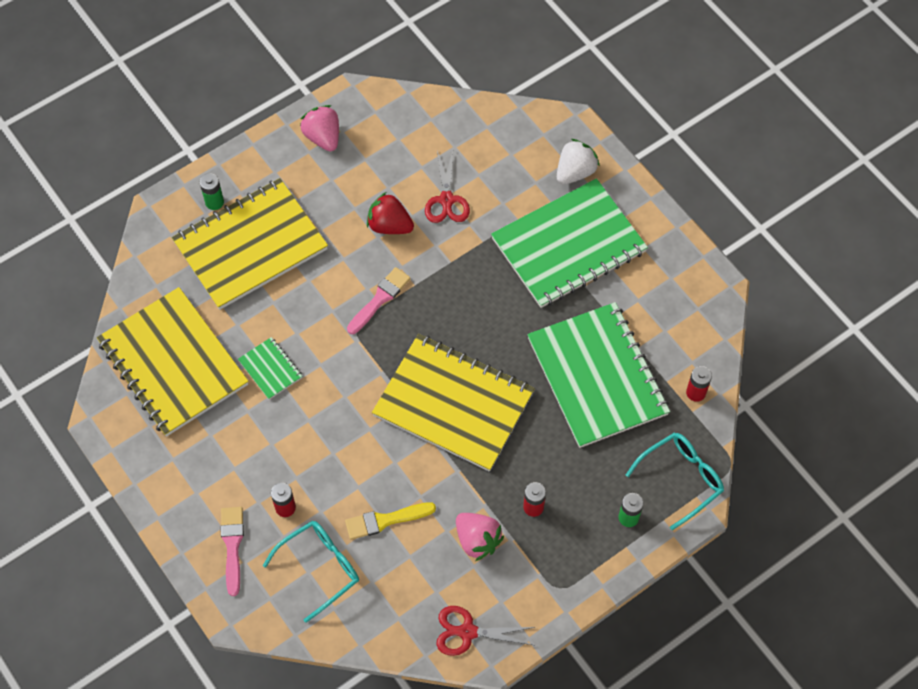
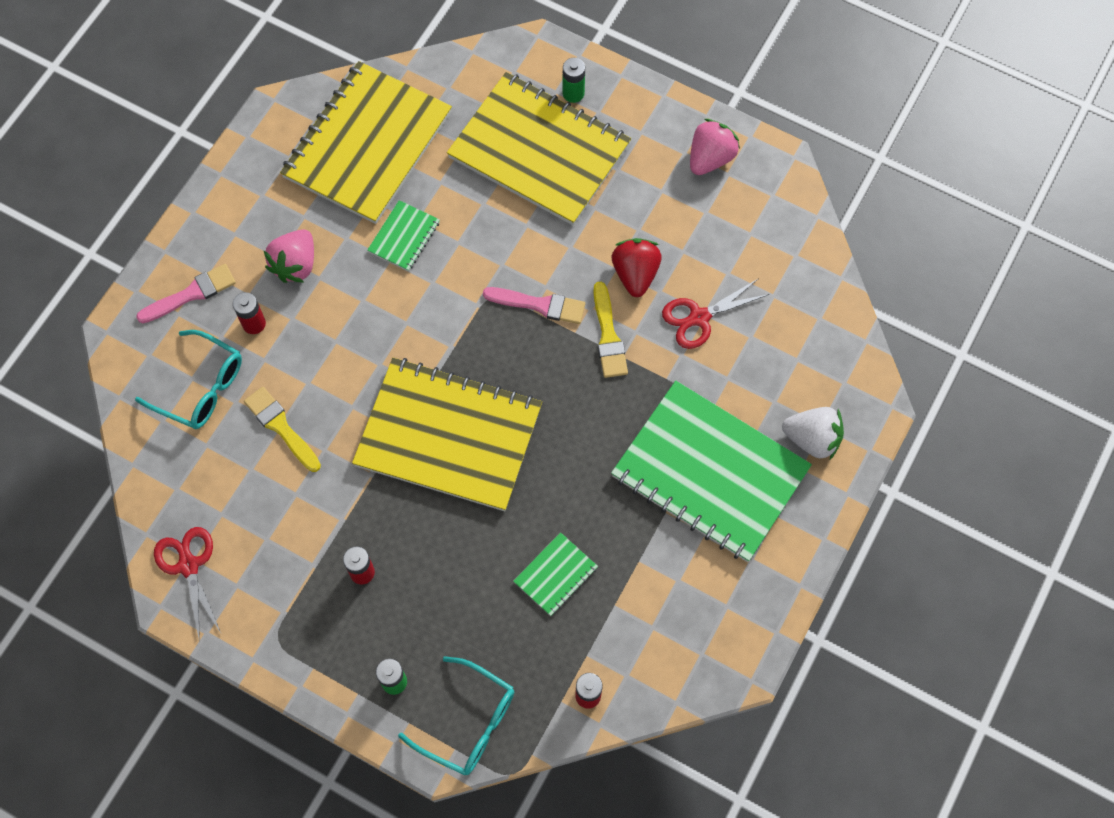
camera: 65 degrees right, 5 degrees up
(429, 264) = (608, 336): none -> yellow brush
(453, 404) = (449, 435): yellow notebook -> yellow notebook turned 75 degrees counterclockwise
(477, 540) = (298, 530): pink strawberry -> pink strawberry (295, 265)
(597, 376) = (555, 575): green notebook -> green notebook, size x0.42

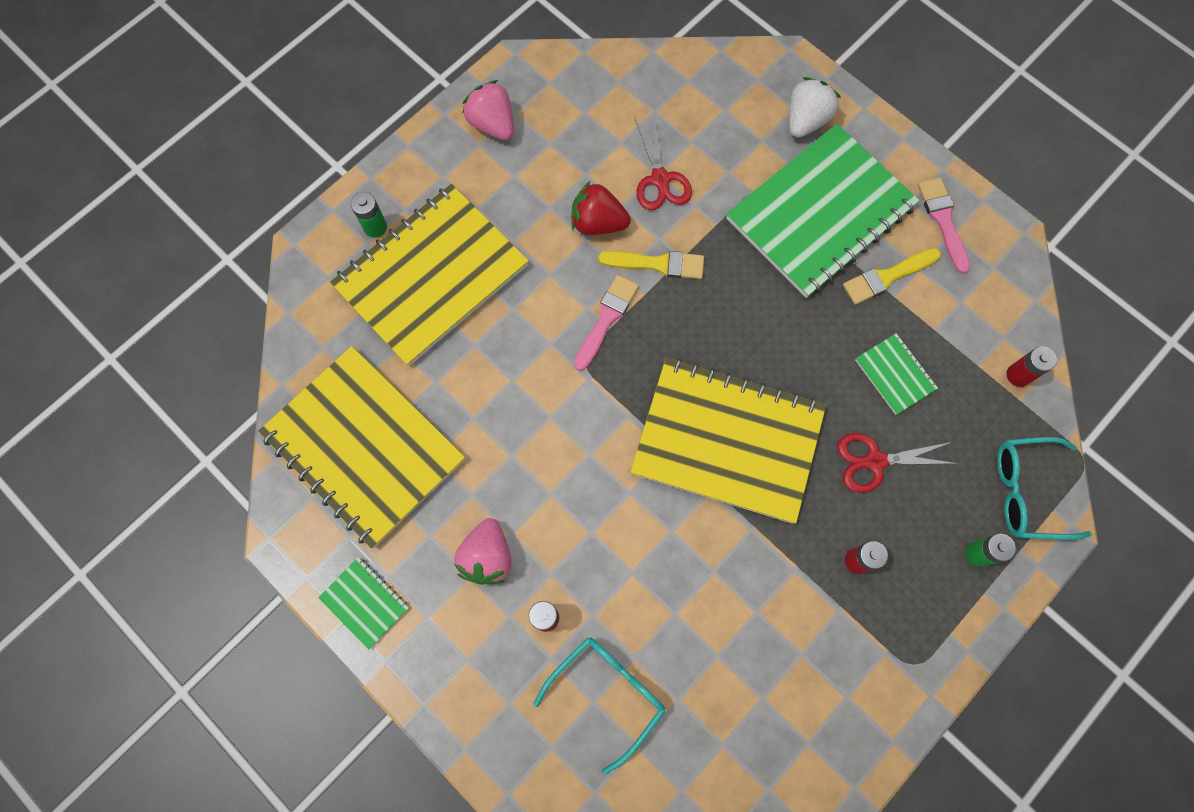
camera: 75 degrees left, 5 degrees up
(188, 566) = (815, 747): red scissors -> red scissors (875, 461)
(191, 294) = (488, 683): pink brush -> pink brush (943, 220)
(281, 427) = (676, 612): yellow brush -> yellow brush (887, 277)
(295, 265) = (487, 557): pink strawberry -> pink strawberry turned 60 degrees clockwise
(404, 237) = (489, 434): green notebook -> green notebook (365, 602)
(449, 435) = (727, 440): yellow notebook -> yellow notebook turned 75 degrees clockwise
(467, 722) = (1028, 492): turquoise glasses -> turquoise glasses turned 135 degrees counterclockwise

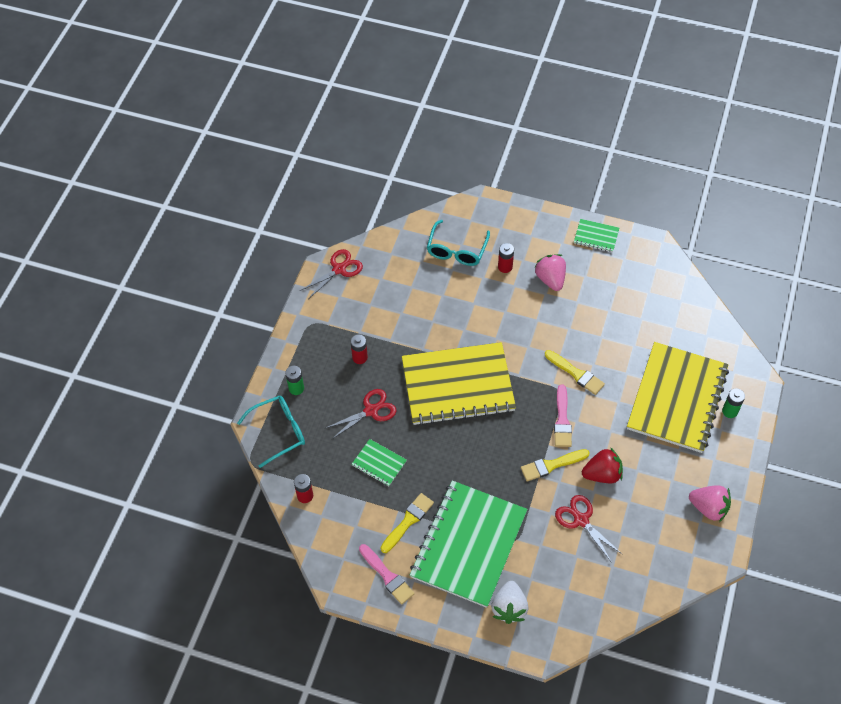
camera: 155 degrees right, 15 degrees down
(363, 447) = (647, 299): yellow notebook -> none
(545, 377) = (576, 374): none -> yellow brush
(827, 757) = (339, 269): none -> red scissors

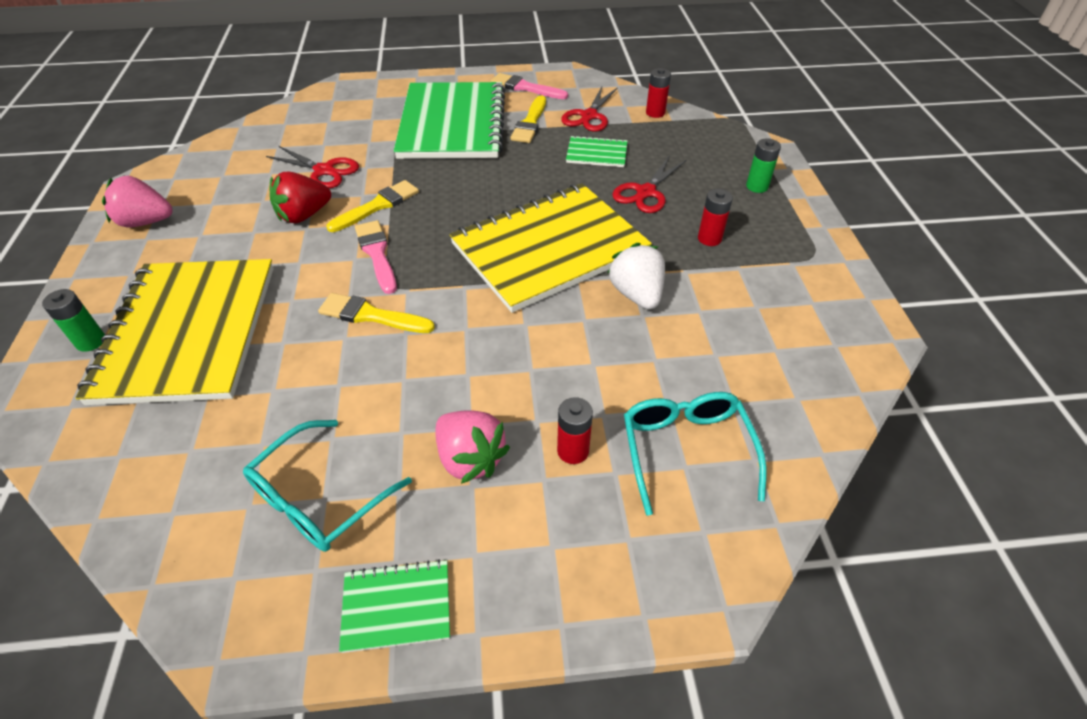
camera: 155 degrees right, 10 degrees down
(278, 432) = (735, 147): turquoise glasses -> turquoise glasses (320, 497)
(339, 269) = (855, 340): red scissors -> red scissors (589, 116)
(509, 608) = (388, 97): white strawberry -> white strawberry (636, 294)

